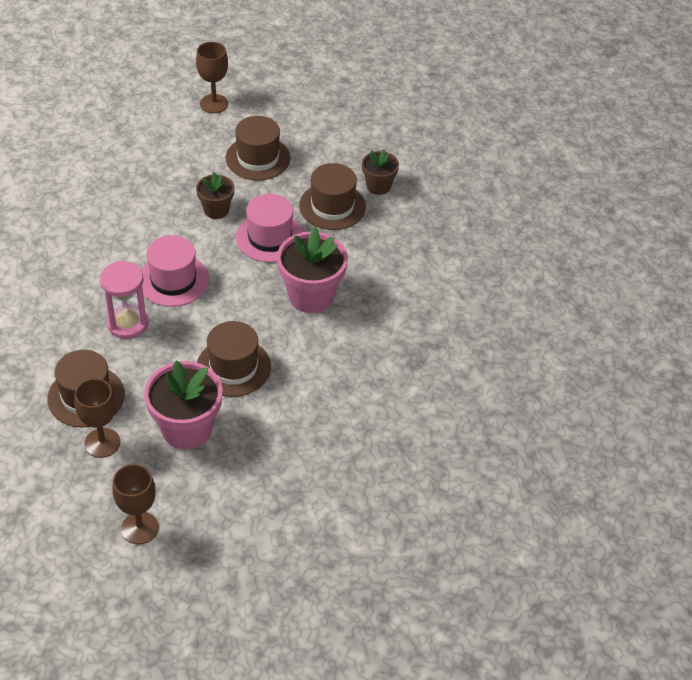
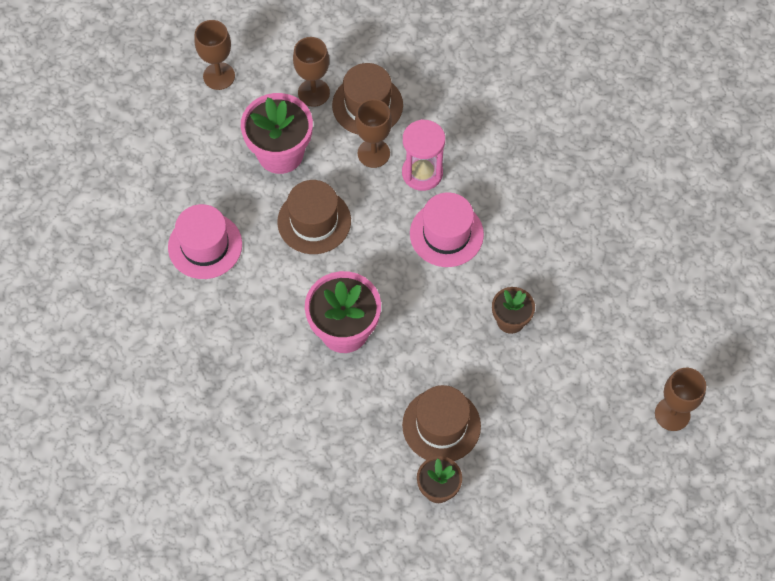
camera: 130 degrees right, 15 degrees up
(134, 365) = (373, 153): none -> brown goblet
(258, 158) = (558, 403): brown hat -> none
(270, 237) = (441, 343): pink hat -> pink hat (205, 245)

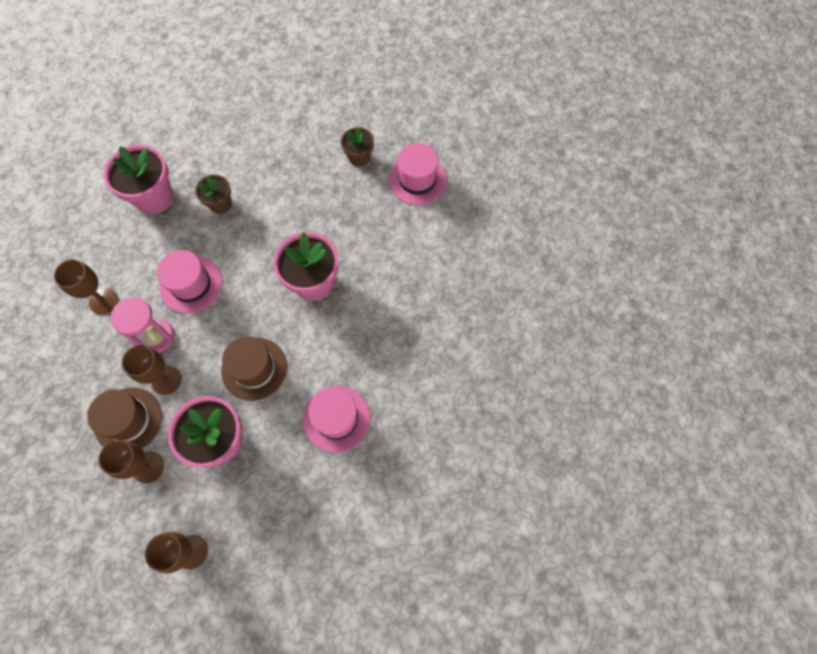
camera: 135 degrees left, 5 degrees up
(355, 519) = (417, 179): none -> pink hat
(441, 425) = (321, 185): brown hat -> none
(575, 271) = (154, 197): none -> pink flower pot
(672, 414) = (205, 90): brown goblet -> brown goblet (103, 301)

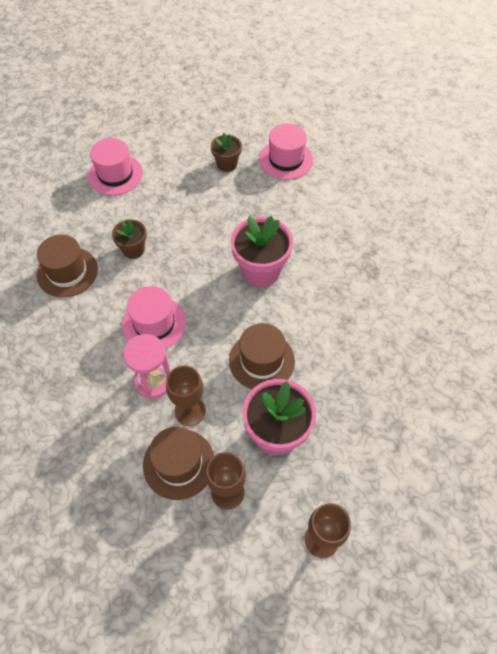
camera: 30 degrees left, 10 degrees down
(103, 301) = (80, 377): brown goblet -> none
(154, 197) = (67, 272): pink flower pot -> brown hat
(336, 418) = (361, 362): pink hat -> pink hat (115, 174)

